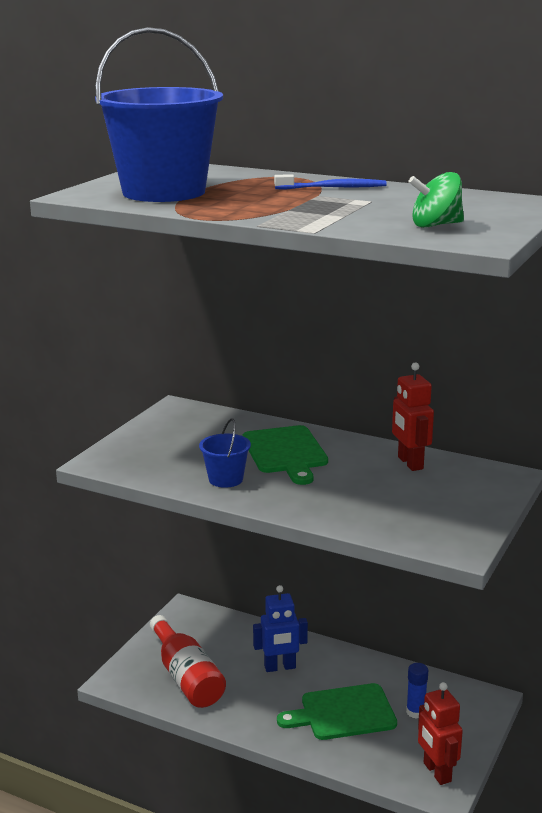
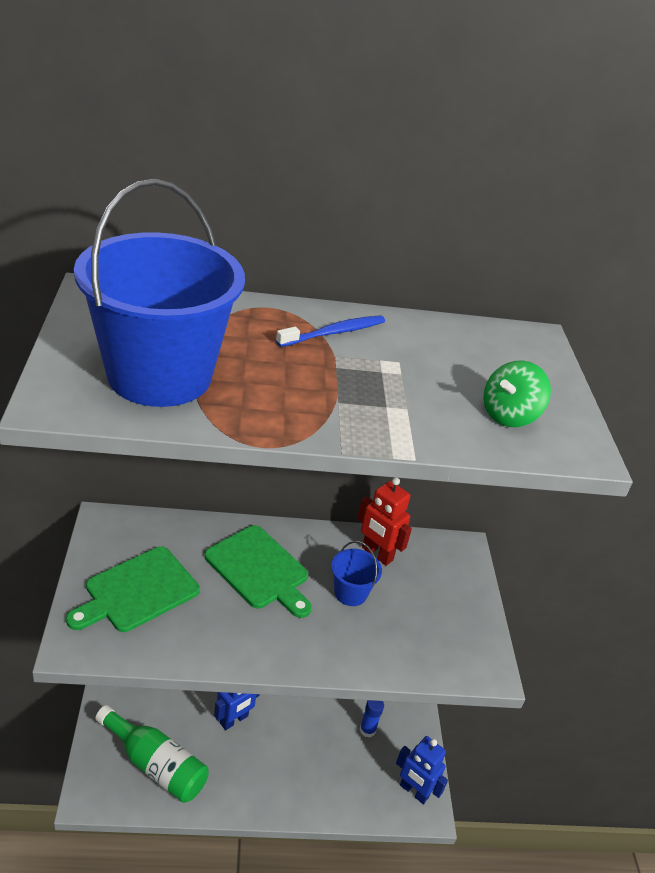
camera: 35 degrees left, 15 degrees up
(186, 677) = (156, 764): red bottle -> green bottle
(225, 479) = (228, 632): blue bucket -> blue bucket (350, 593)
(343, 713) = (312, 754): green cutting board -> green cutting board (137, 591)
(436, 772) = (414, 791): red robot -> blue robot

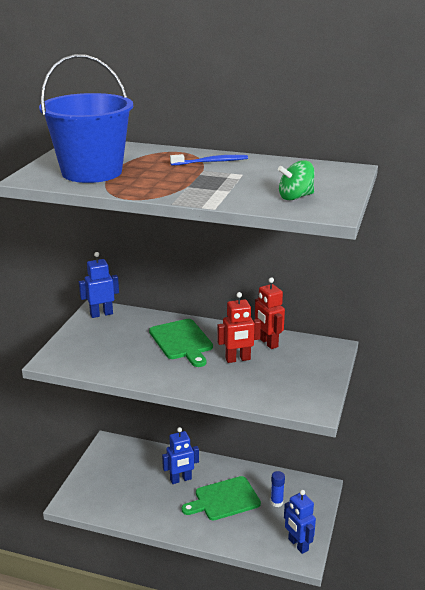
camera: 25 degrees right, 10 degrees down
(117, 531) = (101, 314): none -> blue robot
(137, 591) = (99, 342): green cutting board -> green cutting board (224, 499)
(156, 764) = (118, 494): green bottle -> none
(350, 593) = (238, 359): blue bucket -> red robot

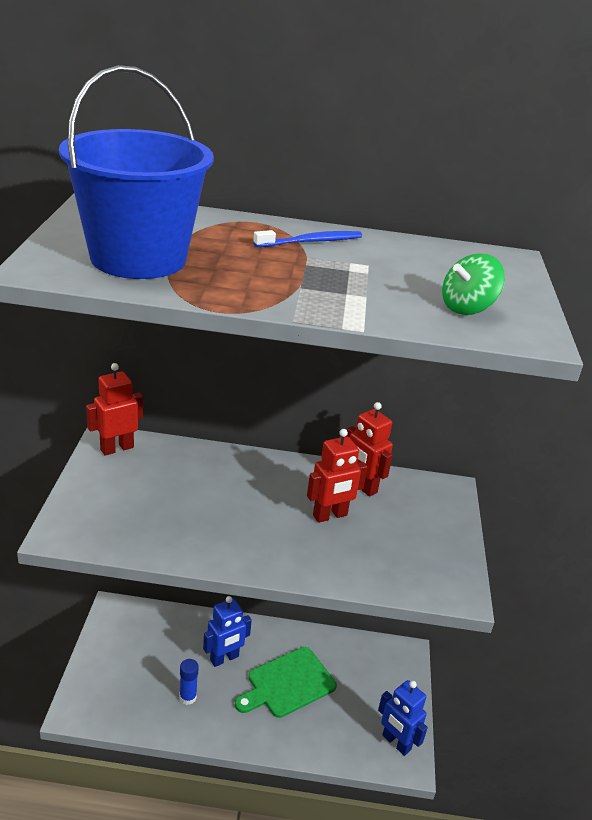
camera: 15 degrees left, 5 degrees up
(101, 314) = (117, 448): blue robot -> red robot
(182, 341) = (244, 489): green cutting board -> none
(276, 502) = (355, 681): blue glue stick -> blue glue stick (188, 697)

